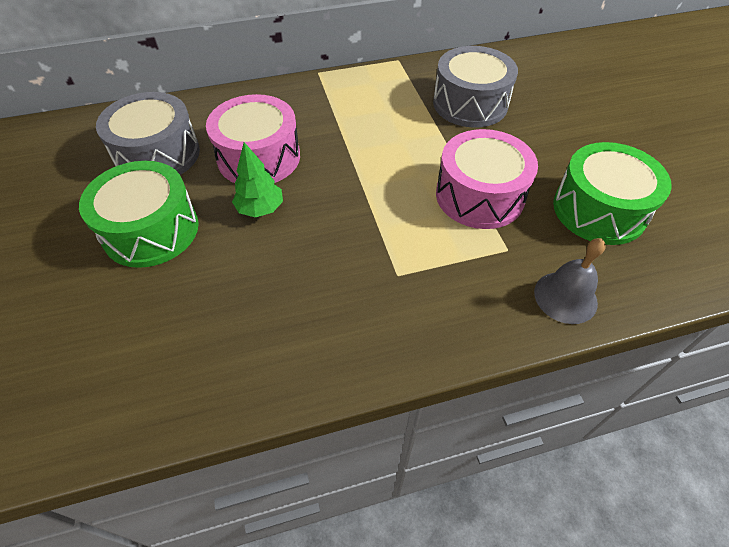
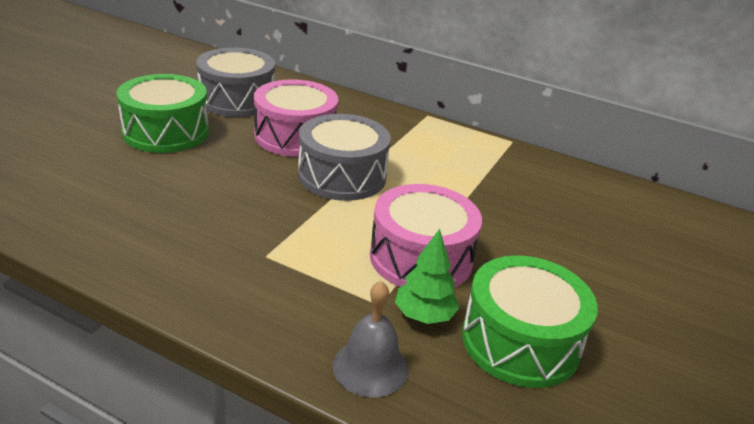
camera: 40 degrees right, 20 degrees down
(260, 209) = (245, 162): green tree -> green tree (424, 315)
(470, 104) = (527, 201): grey drum -> grey drum (342, 176)

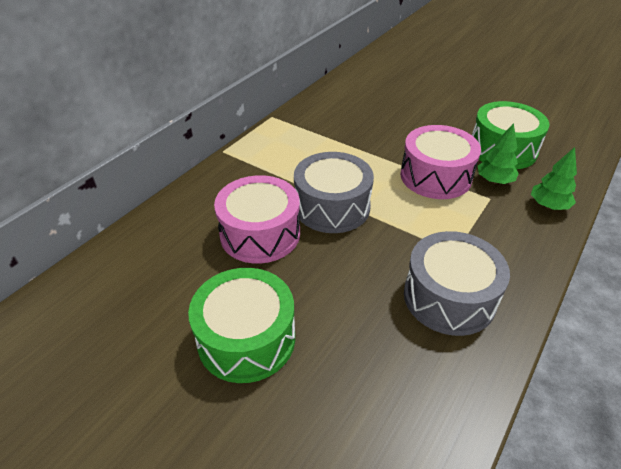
camera: 80 degrees left, 10 degrees up
(237, 100) = (169, 280): grey drum -> grey drum (449, 297)
(370, 367) = (548, 206): grey bell -> green tree

